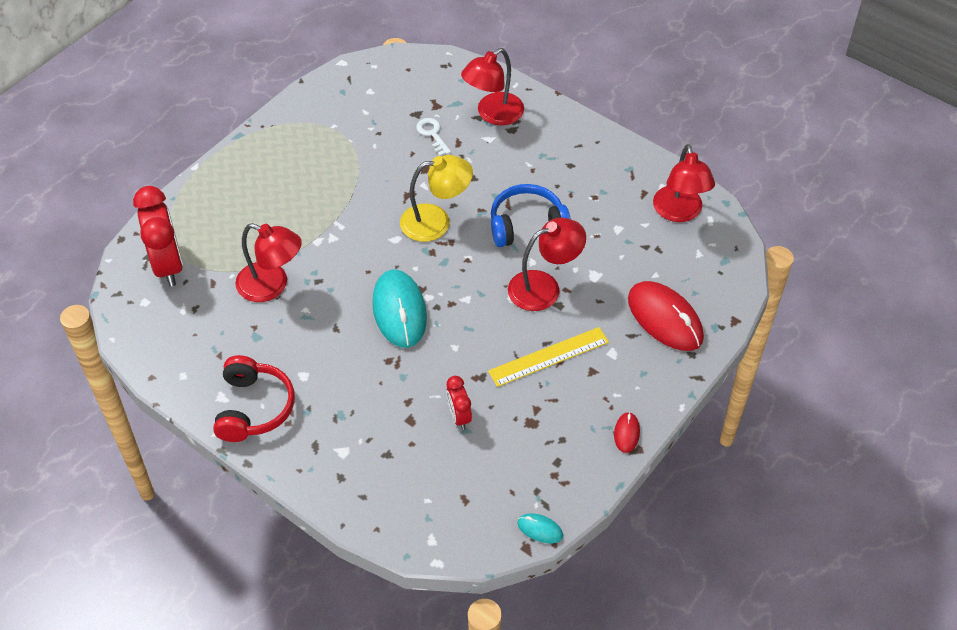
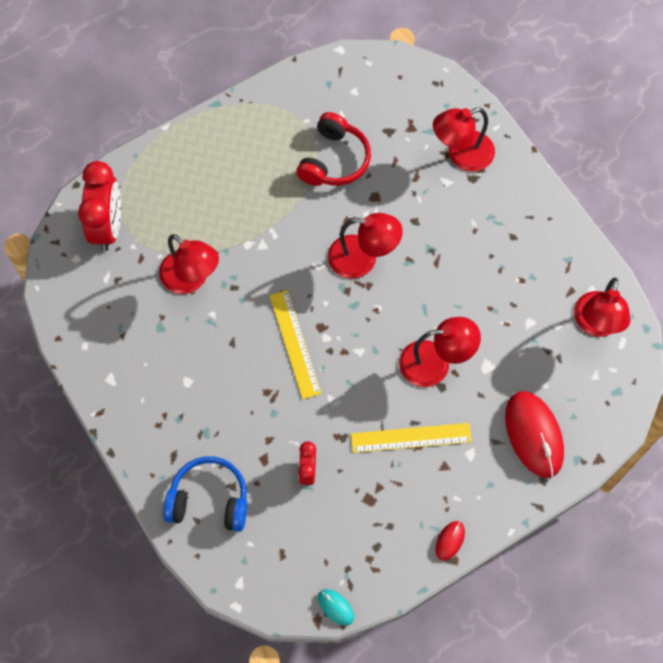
camera: 20 degrees right, 15 degrees up
(254, 408) = (134, 399): red headphones -> red headphones (334, 160)
(399, 311) = (295, 344): turquoise mouse -> yellow ruler
(432, 134) = (395, 160): white key -> none
(436, 221) = (363, 259): yellow lamp -> red lamp
(527, 225) = (445, 291): blue headphones -> blue headphones (209, 500)

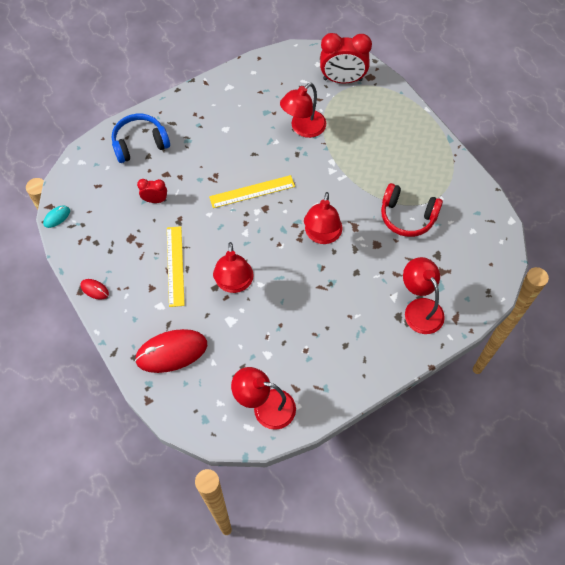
camera: 90 degrees right, 5 degrees down
(209, 500) = (140, 143): blue headphones -> blue headphones turned 120 degrees counterclockwise

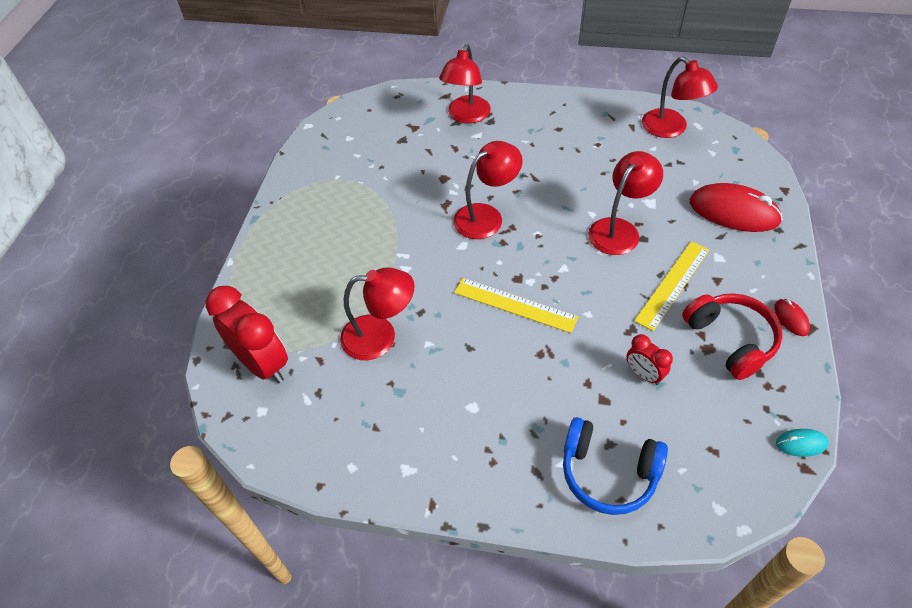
camera: 135 degrees left, 10 degrees down
(407, 216) = (387, 181): red headphones -> red headphones (730, 340)

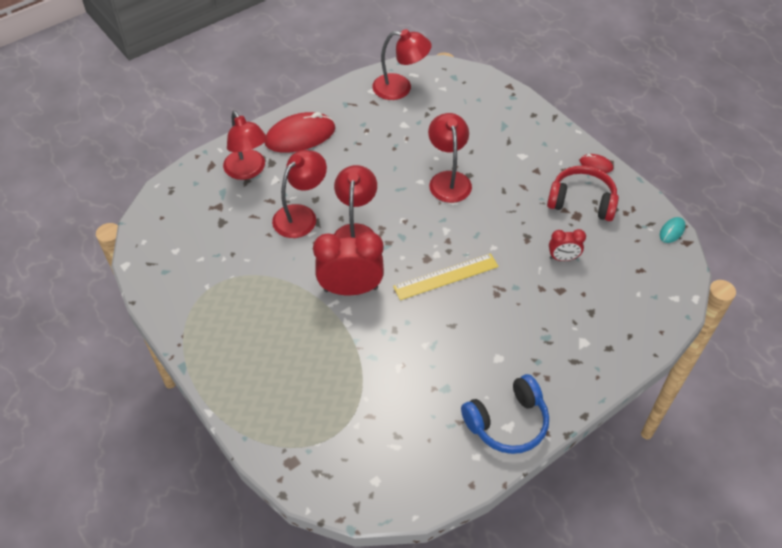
camera: 50 degrees left, 0 degrees up
(262, 364) = (334, 453): red clock -> red clock (350, 289)
(380, 336) = (389, 367): red lamp -> red lamp (301, 215)
(608, 473) = (608, 328): blue headphones -> blue headphones (507, 422)
(672, 284) = (517, 192): yellow ruler -> none
(733, 212) = (498, 120): red mouse -> red mouse (300, 136)

